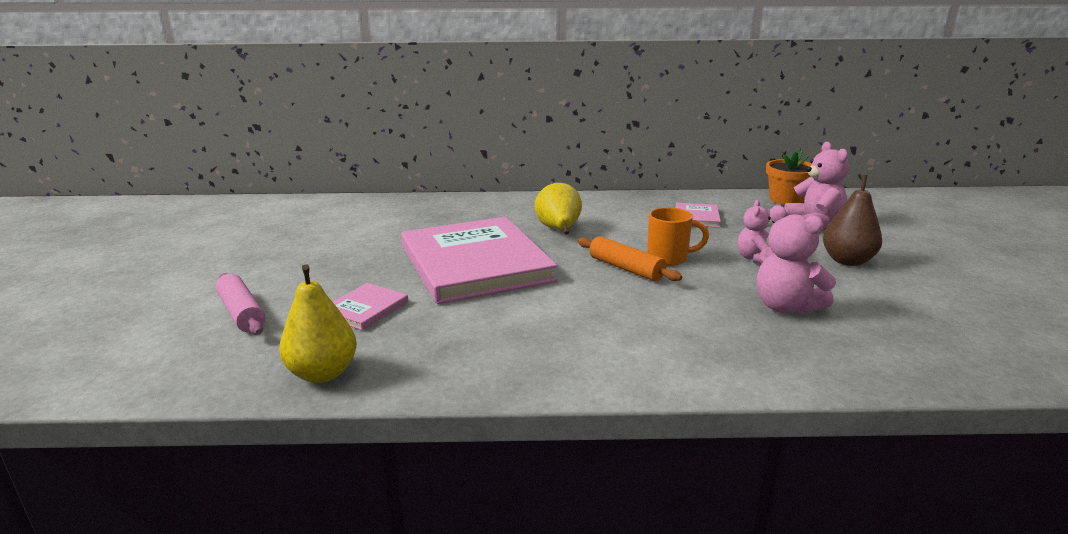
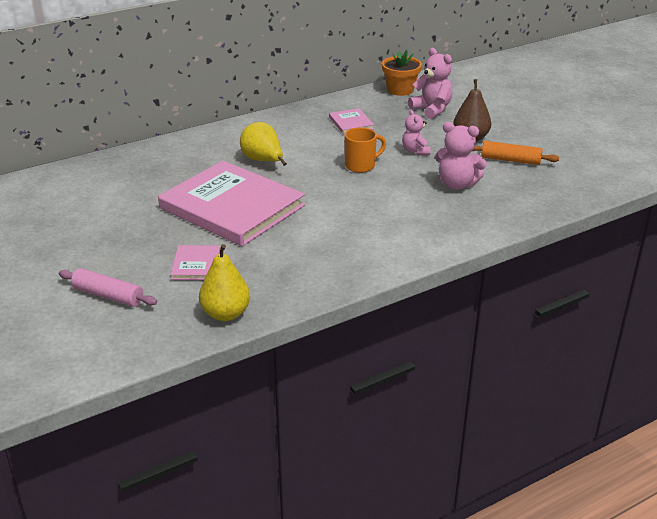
camera: 30 degrees left, 10 degrees up
(625, 268) = (340, 182): orange rolling pin -> orange rolling pin (510, 160)

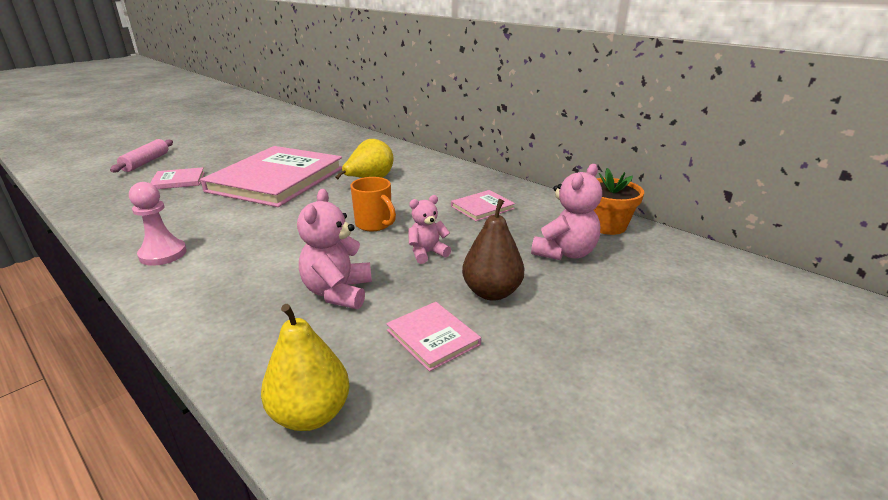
camera: 75 degrees right, 5 degrees down
(225, 314) = (92, 200): yellow pear -> yellow pear (310, 414)
(375, 255) = (163, 254): none -> pink pawn
(510, 160) = (433, 337): orange rolling pin -> pink book

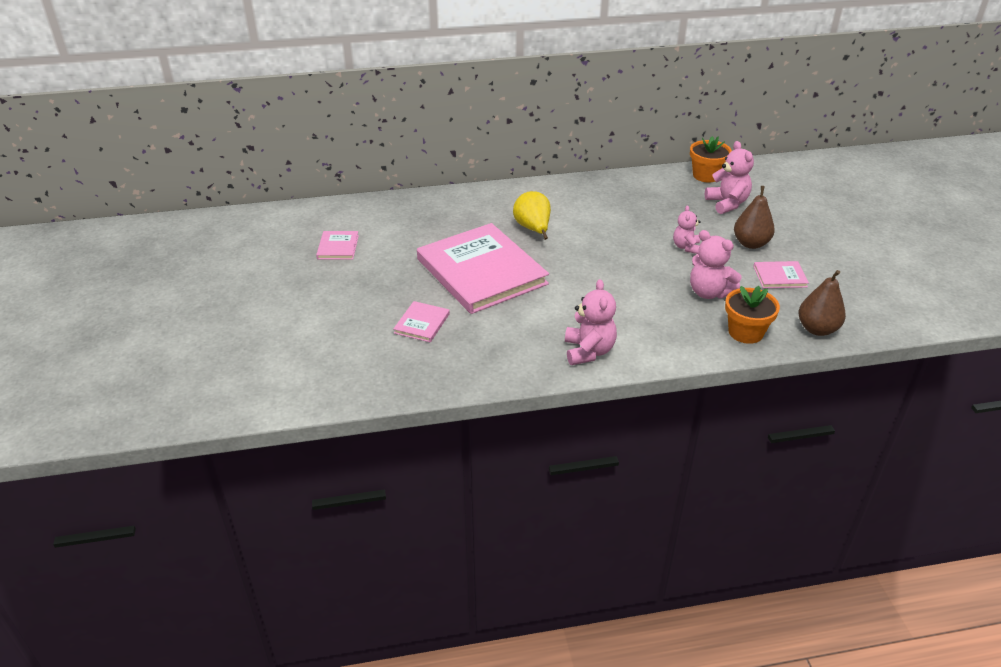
camera: 55 degrees left, 10 degrees up
(146, 162) = (334, 336): pink rolling pin -> none
(163, 254) = (588, 351): pink pawn -> pink teddy bear
(258, 344) = (745, 332): none -> orange flower pot
(310, 414) = (817, 329): yellow pear -> brown pear
(374, 224) = (624, 252): orange mug -> none
(482, 207) = (637, 204): pink book -> pink book (338, 247)

